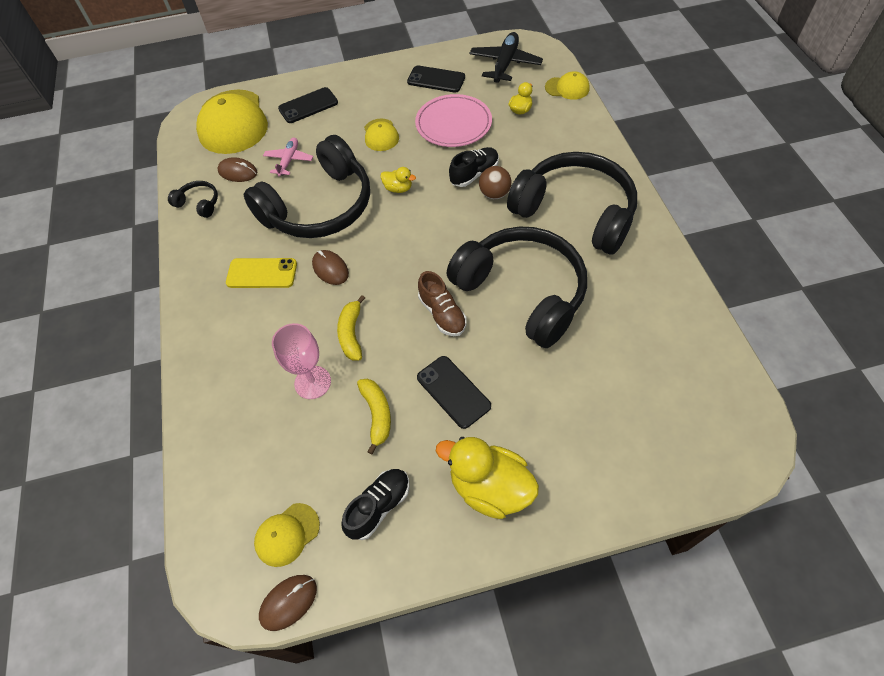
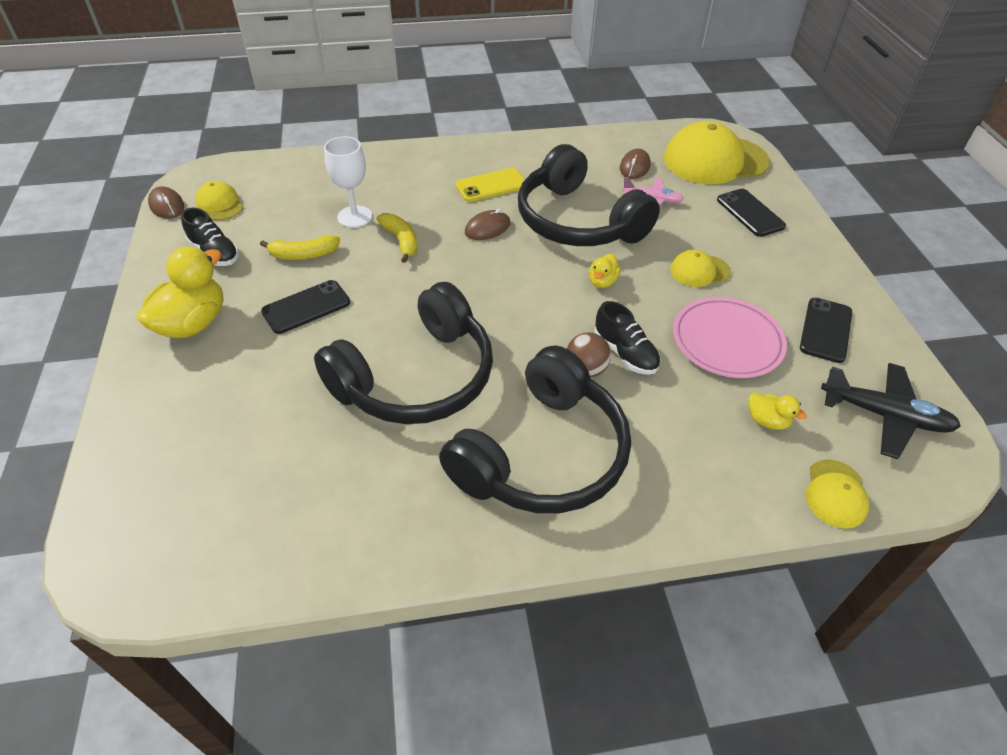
camera: 90 degrees right, 10 degrees down
(199, 203) = (590, 146): black headphones -> none
(262, 273) = (491, 185): yellow phone -> yellow phone turned 60 degrees clockwise
(312, 382) = (355, 217): pink goblet -> white goblet
(351, 333) = (401, 241): yellow banana -> yellow banana turned 60 degrees clockwise
(442, 314) = (405, 306): brown shoe -> none

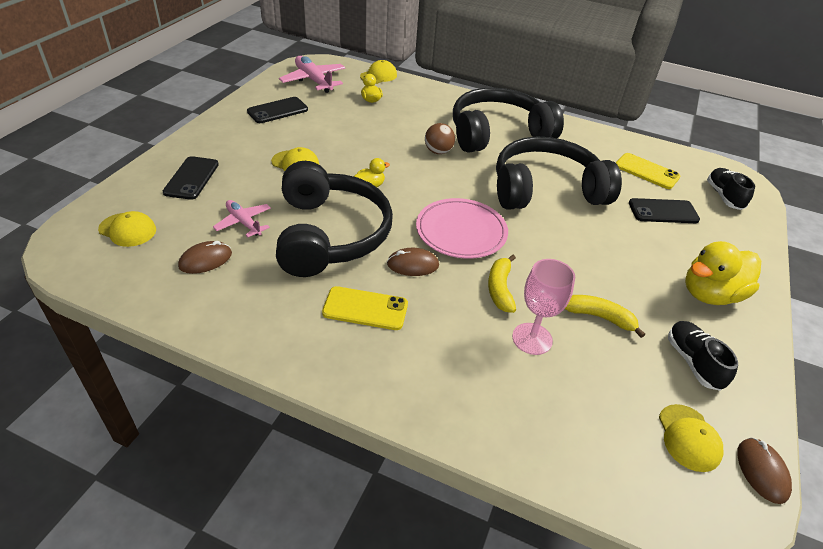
camera: 150 degrees left, 5 degrees down
(285, 497) = (646, 171): none -> yellow phone
(306, 307) = (609, 266): black phone -> black phone (663, 211)
(355, 217) = (532, 339): white goblet -> pink goblet
(625, 353) = (406, 148): black shoe -> black shoe (724, 196)
(714, 160) = (128, 230): yellow cap -> yellow cap, size x0.48
(727, 341) = (339, 129): pink plate -> pink plate (461, 231)
(885, 416) = (313, 80): black plane -> pink plane

